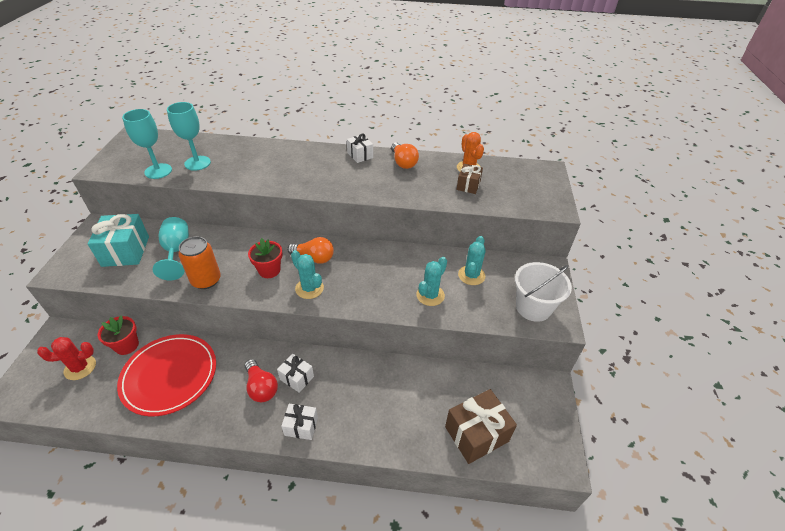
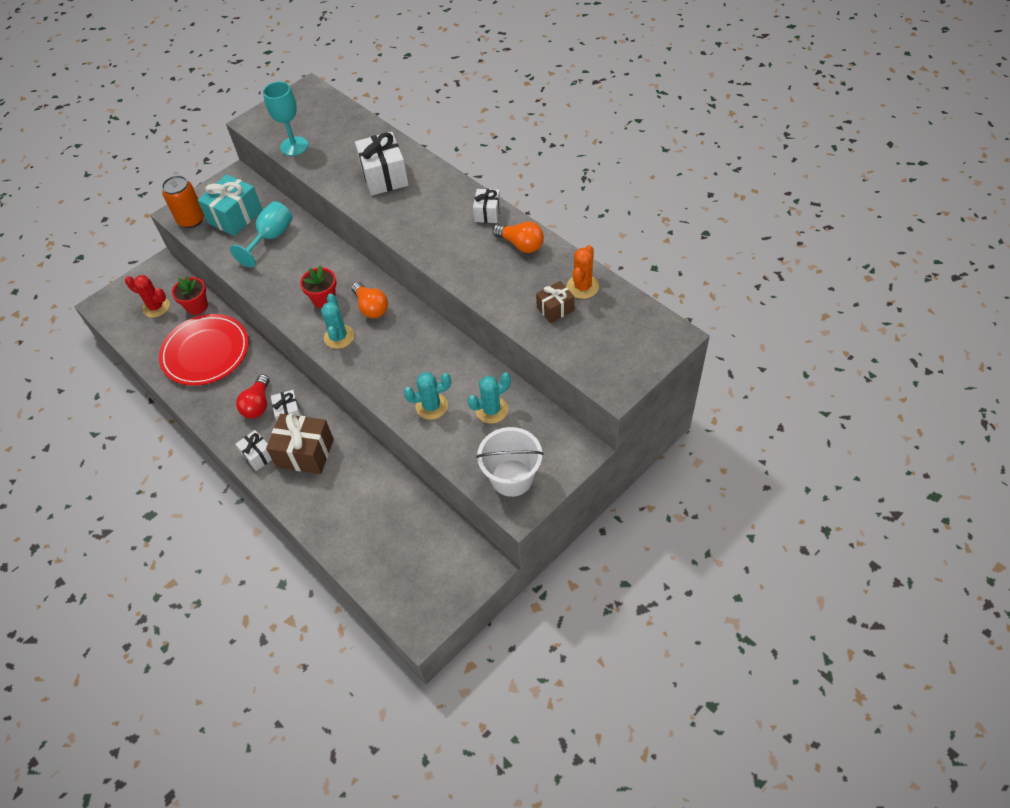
camera: 45 degrees right, 10 degrees up
(197, 163) = (332, 151): turquoise goblet -> none
(206, 280) = (269, 281): orange can -> orange can (191, 220)
(259, 162) = (384, 176): none -> white gift
(403, 162) = (521, 244): orange light bulb -> orange light bulb turned 75 degrees counterclockwise
(476, 434) = (378, 556): brown gift -> brown gift (305, 453)

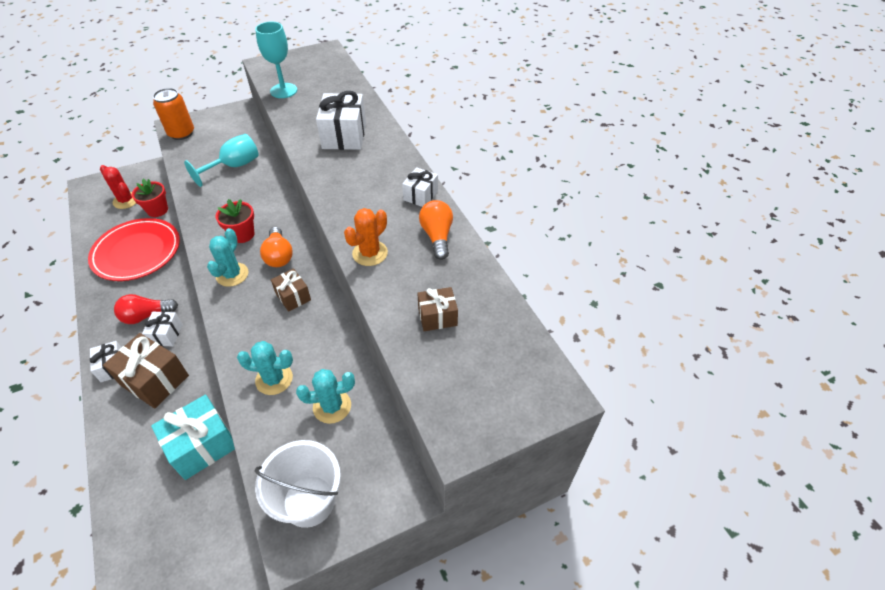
camera: 15 degrees right, 5 degrees down
(235, 216) = (217, 141): turquoise gift -> turquoise gift (202, 445)
(258, 404) = (146, 316): red light bulb -> red light bulb turned 45 degrees clockwise
(406, 338) = (293, 296): none -> brown gift
(521, 244) = (437, 236): orange light bulb -> orange light bulb turned 150 degrees counterclockwise
(582, 287) = (479, 301): orange cactus -> orange cactus (370, 253)

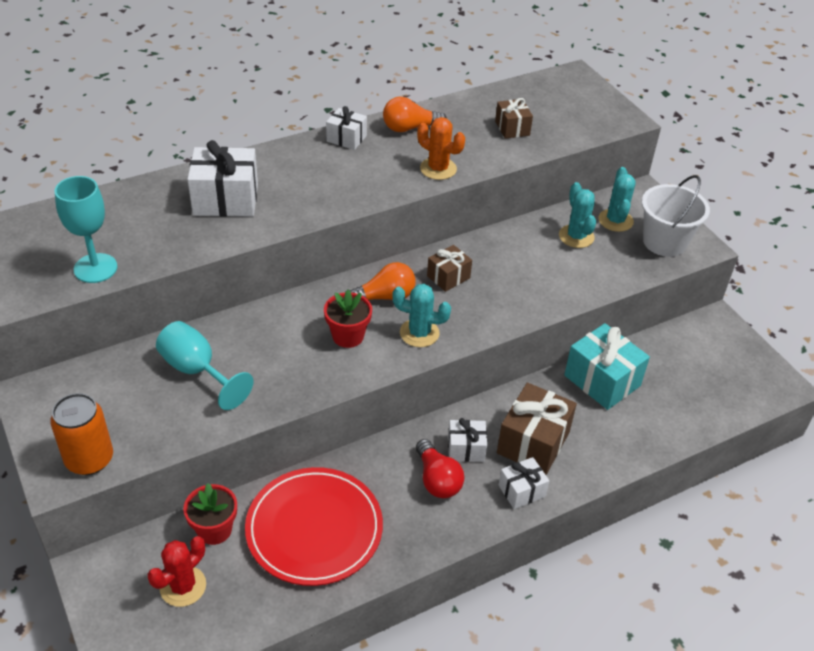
camera: 95 degrees left, 5 degrees down
(274, 379) = (556, 277): turquoise cactus -> turquoise cactus (615, 220)

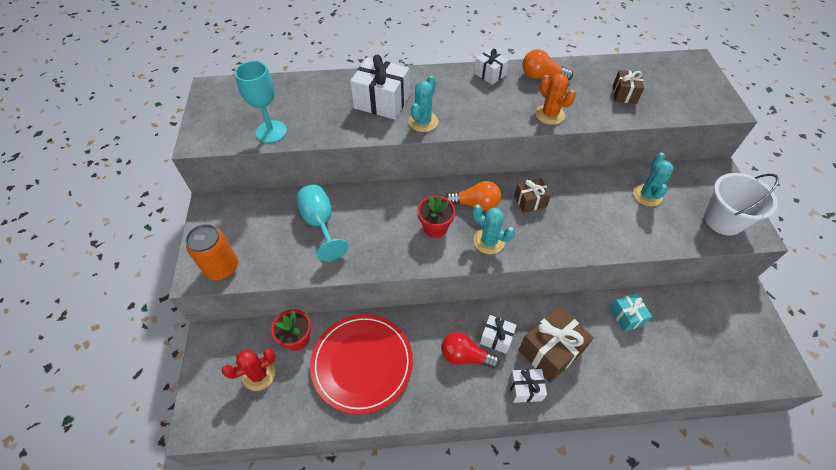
camera: 25 degrees right, 10 degrees up
(437, 480) = (465, 356): red light bulb -> red light bulb turned 105 degrees clockwise
(602, 380) = (626, 316): turquoise gift -> turquoise gift, size x0.57
(615, 220) = (686, 190): turquoise cactus -> turquoise cactus (423, 122)

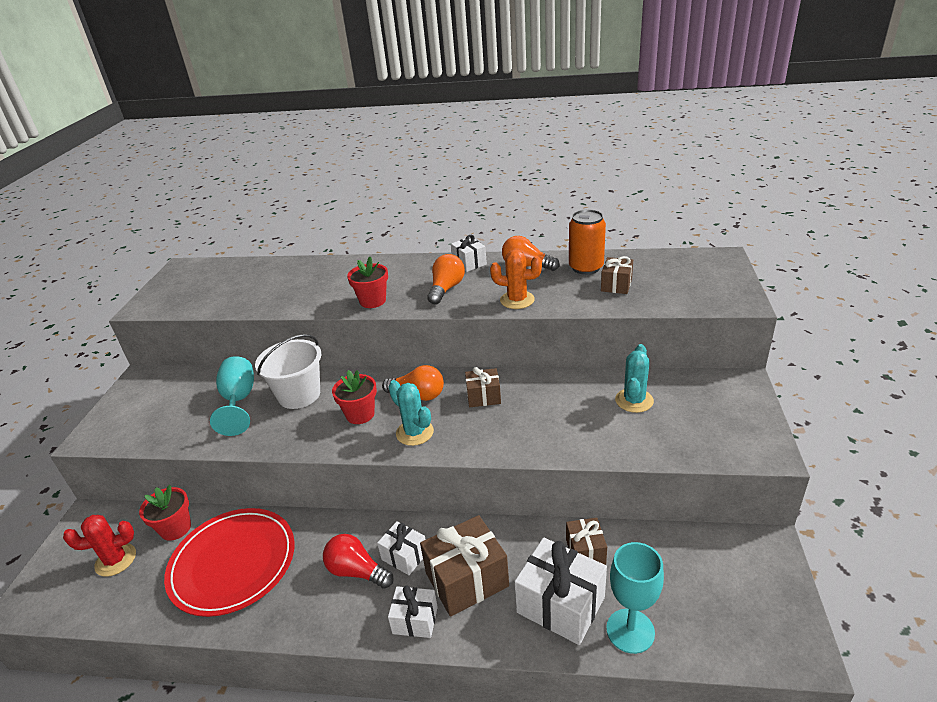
camera: 15 degrees right, 20 degrees down
(222, 268) = (117, 433): orange can -> orange can (586, 268)
(271, 131) = (215, 303): turquoise goblet -> turquoise goblet (630, 631)
(382, 102) = (340, 282): white gift -> white gift (560, 604)
(423, 122) = (373, 301): turquoise cactus -> red flower pot
(483, 105) = (446, 289): none -> orange light bulb
(550, 114) = (517, 300): orange cactus -> orange cactus turned 60 degrees counterclockwise
(626, 316) = (585, 551): turquoise gift -> brown gift
(723, 220) = (726, 434): white bucket -> white bucket (299, 395)

